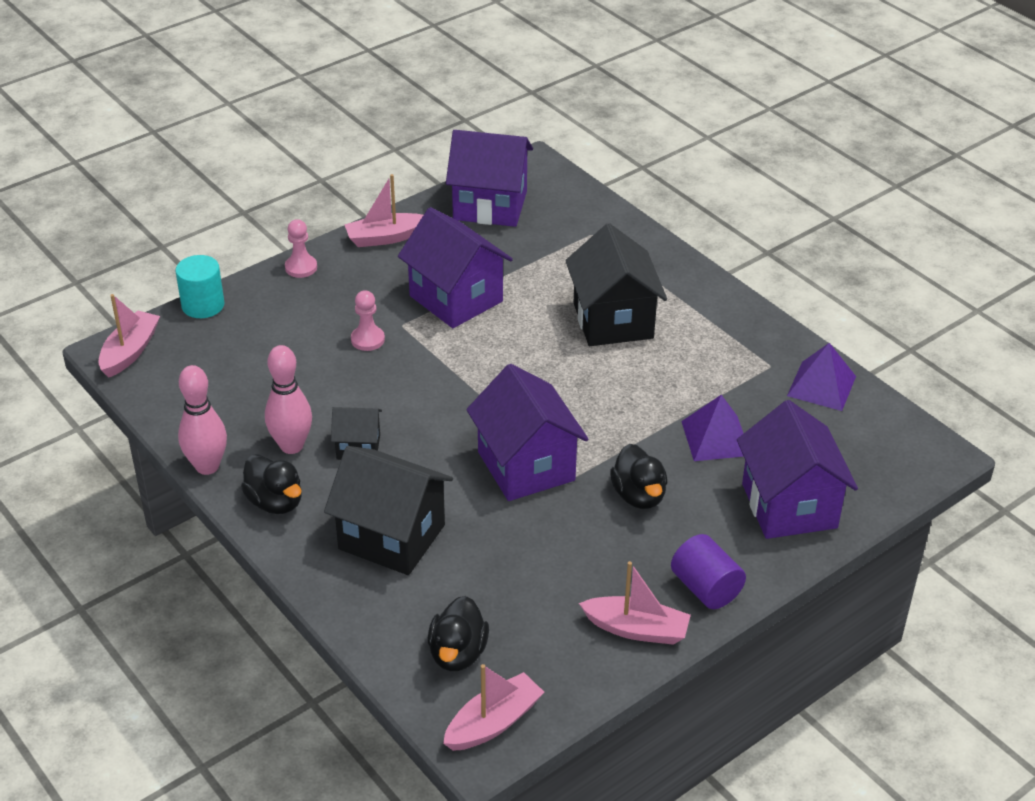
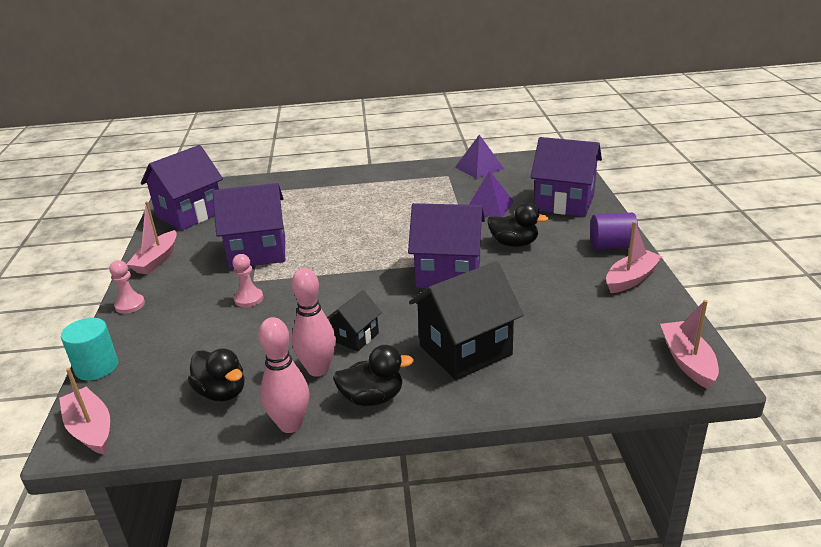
camera: 55 degrees left, 10 degrees down
(458, 653) = (608, 356): black duck -> black duck (222, 392)
(613, 320) = (352, 207): black house -> none

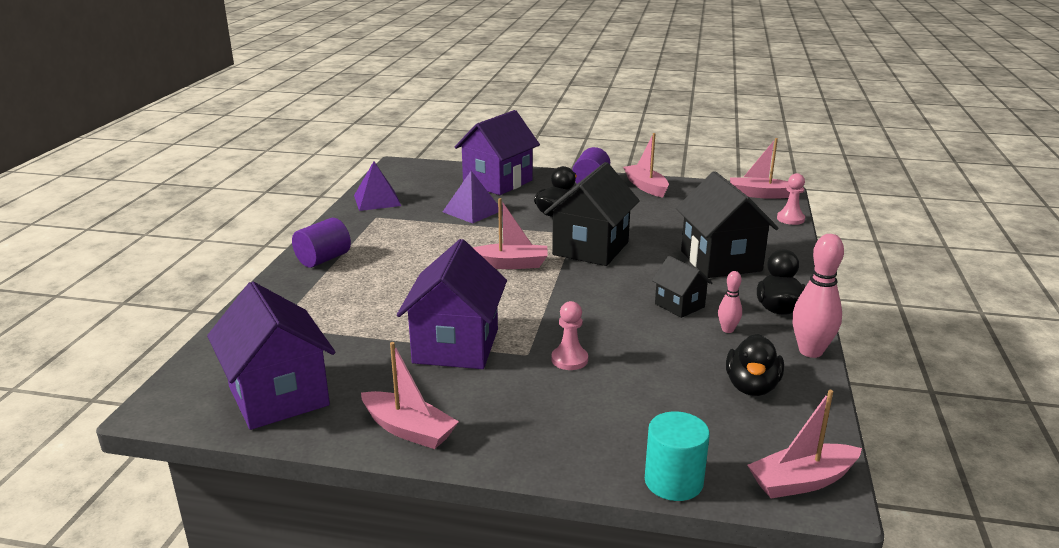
camera: 75 degrees left, 5 degrees down
(130, 305) = (527, 455): pink pawn -> pink pawn (790, 219)
(222, 392) = (751, 387): black duck -> black duck turned 135 degrees clockwise
(318, 369) = (727, 330): pink bowling pin -> pink bowling pin, size x0.53
(365, 178) = (323, 259): none -> purple cylinder
(394, 244) = (509, 264): none -> pink boat
(448, 274) = (590, 248): purple house -> black house

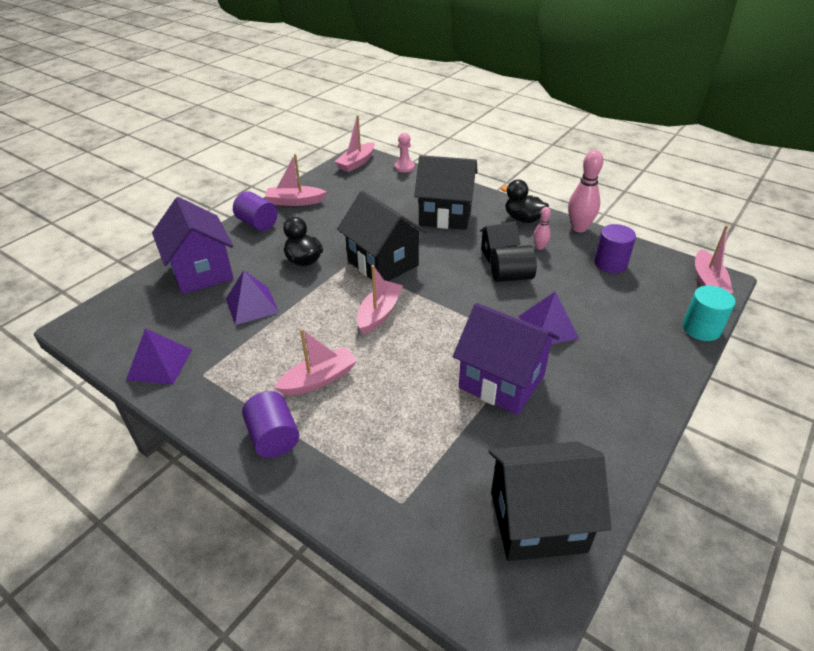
camera: 65 degrees left, 15 degrees up
(278, 396) = (537, 521): purple house -> black house
(408, 430) = (615, 440): pink boat -> pink boat (319, 379)
(569, 360) = (548, 327): pink pawn -> purple pyramid
(643, 321) = (511, 277): none -> black cylinder
(751, 387) = (610, 263): black duck -> purple cylinder

